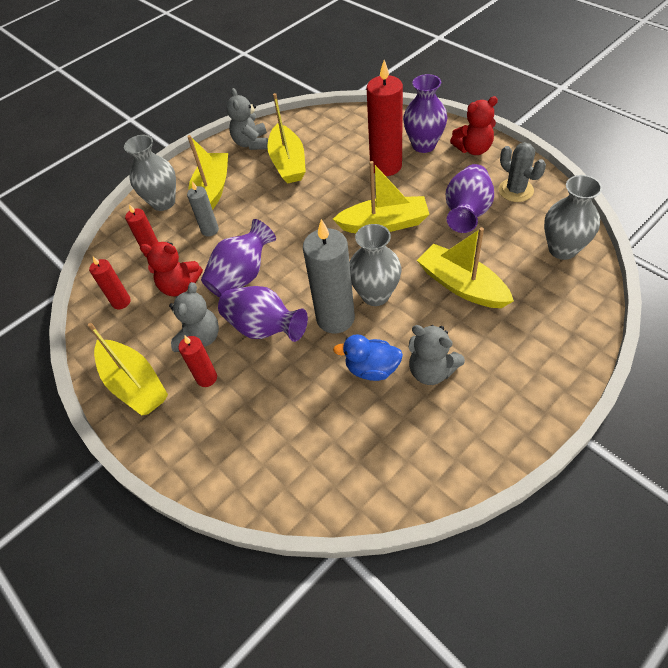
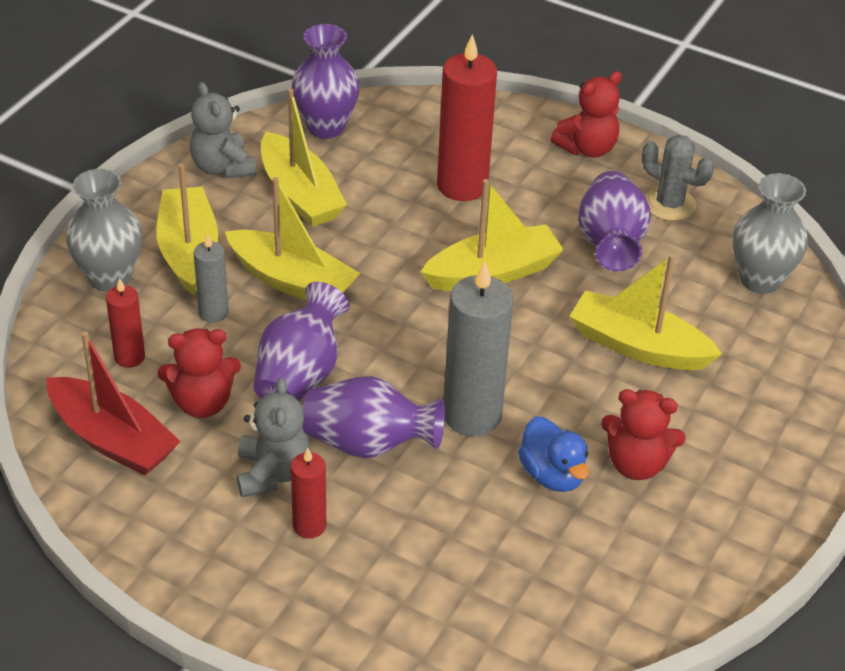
camera: 25 degrees left, 10 degrees down
(121, 302) = (112, 439): red candle -> red boat
(134, 384) = (196, 553): yellow boat -> yellow boat (292, 281)
(372, 369) = (552, 475): blue duck -> blue duck turned 105 degrees counterclockwise
(375, 295) = (519, 375): grey vase -> none
(424, 145) = (509, 148): purple vase -> purple vase (326, 127)
(431, 371) = (636, 464): grey teddy bear -> red teddy bear

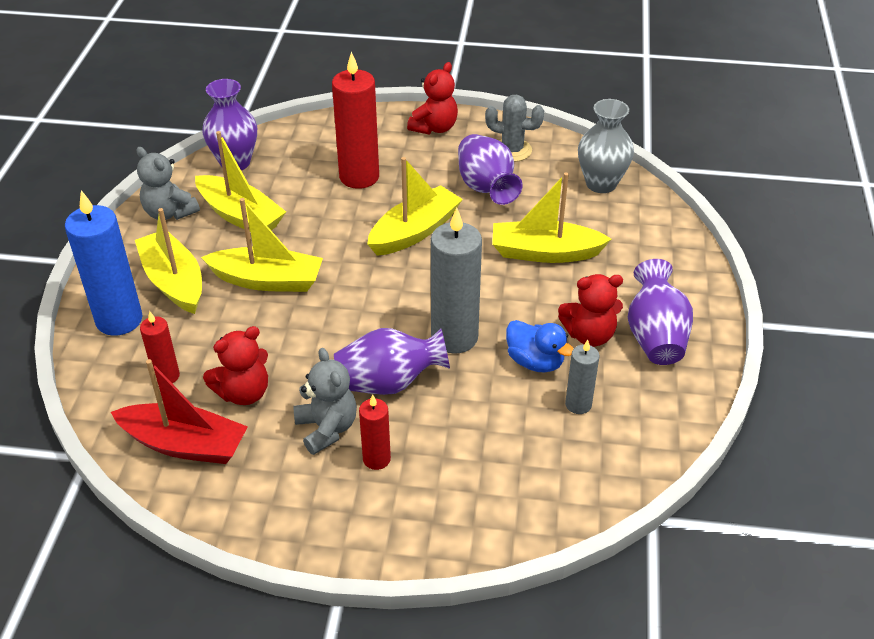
camera: 20 degrees left, 0 degrees up
(109, 277) = (119, 320): grey vase -> blue candle
(213, 312) = (217, 322): grey candle -> grey candle (578, 404)
(300, 375) = (310, 348): purple vase -> purple vase (655, 336)

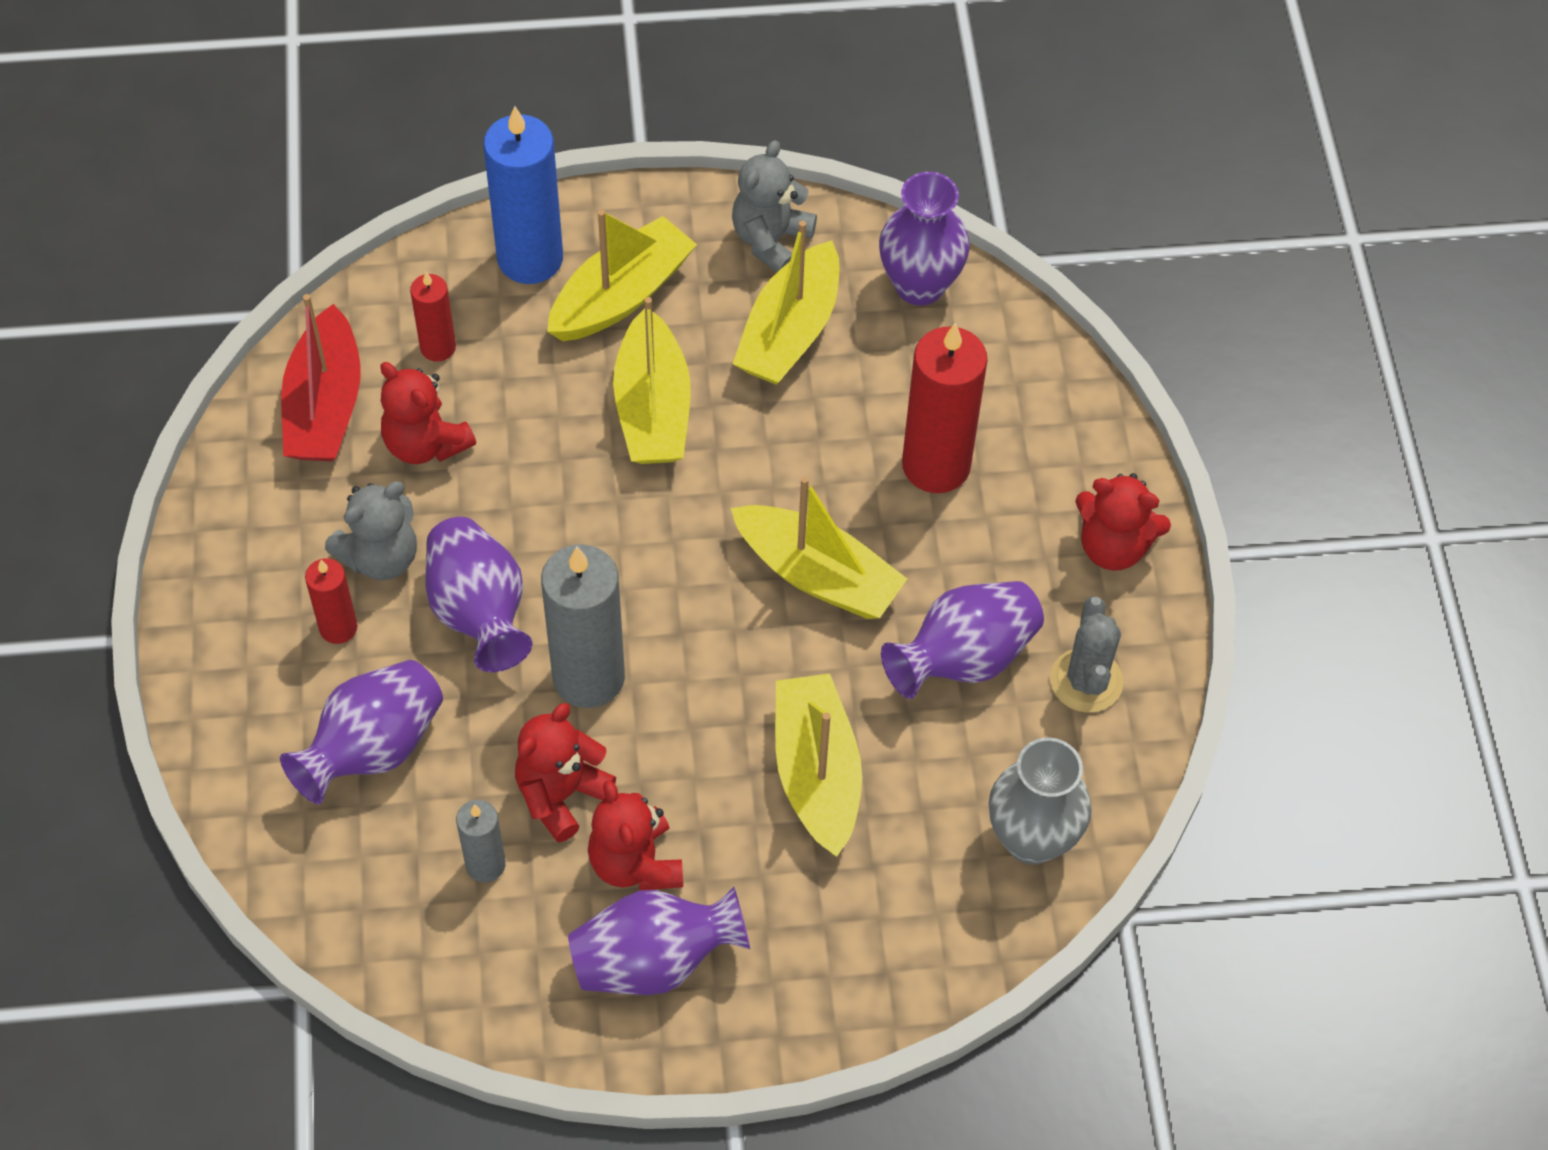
camera: 75 degrees right, 15 degrees up
(478, 451) = (373, 748): none -> purple vase
(535, 361) = (561, 794): blue duck -> red teddy bear

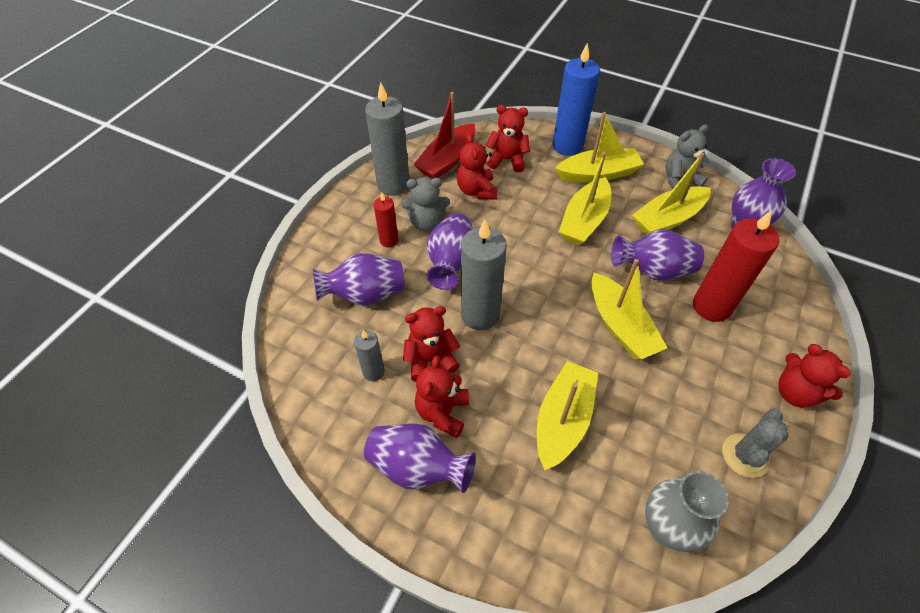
camera: 35 degrees right, 5 degrees down
(260, 511) = (393, 185): none -> grey candle
(438, 347) = (507, 160): red candle -> red teddy bear
(964, 658) = (677, 405): purple vase -> purple vase (653, 270)

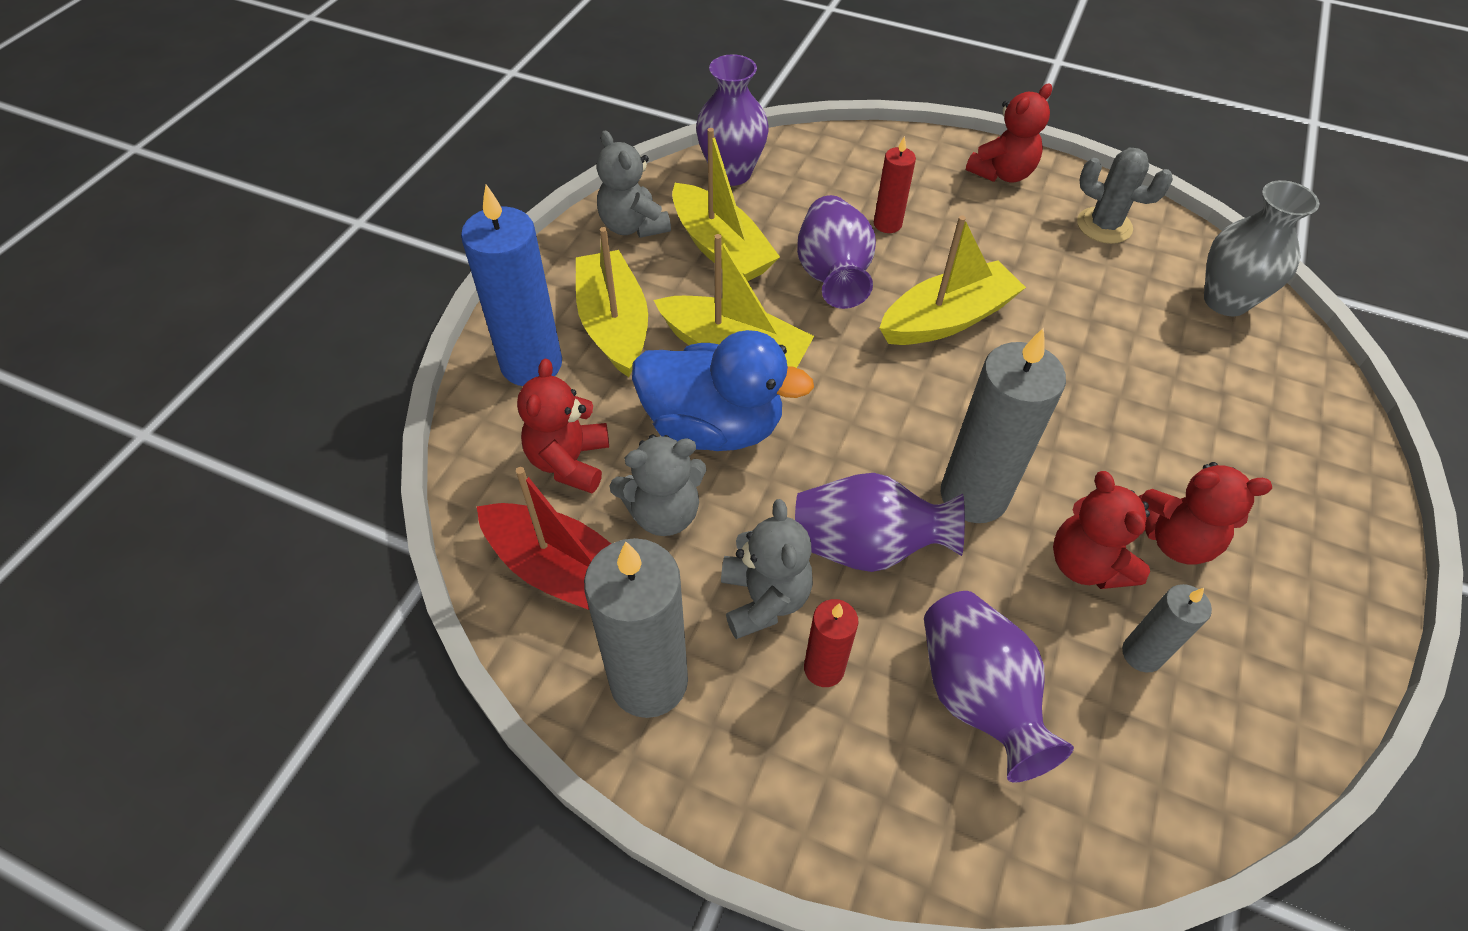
camera: 95 degrees left, 0 degrees up
(418, 467) = (1278, 566): purple vase -> none
(476, 191) = (663, 512): red teddy bear -> grey teddy bear
(529, 210) = (713, 426): none -> blue duck
(563, 420) = (1127, 390): yellow boat -> none
(711, 306) = (887, 224): red candle -> red candle, size x0.53

